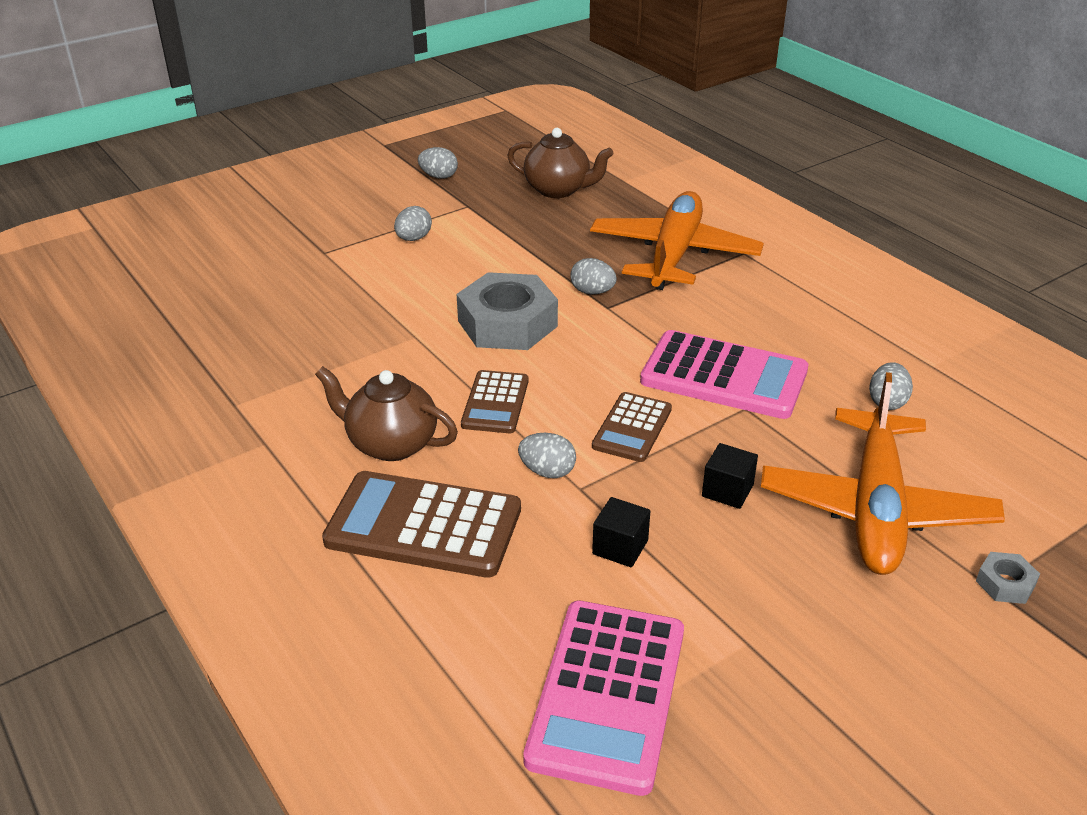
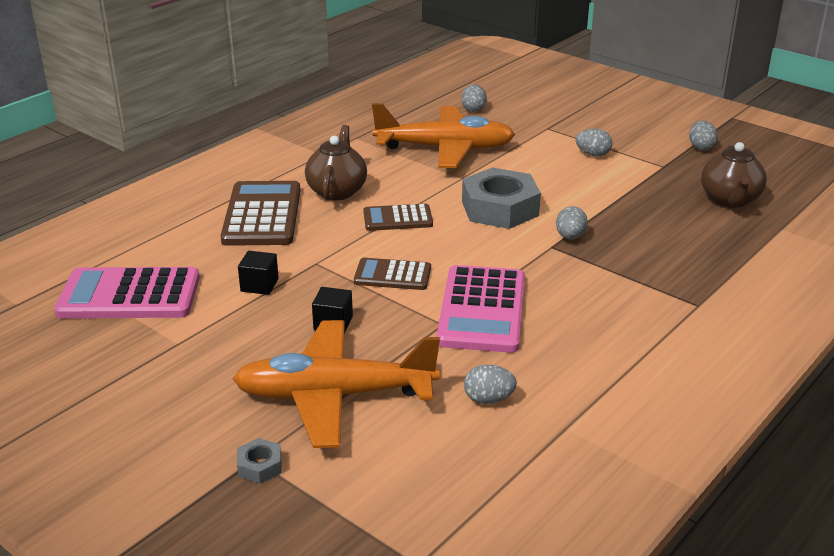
camera: 75 degrees right, 5 degrees down
(547, 471) = (329, 248): grey egg -> grey egg (473, 109)
(674, 254) = (663, 268): orange plane -> orange plane (445, 149)

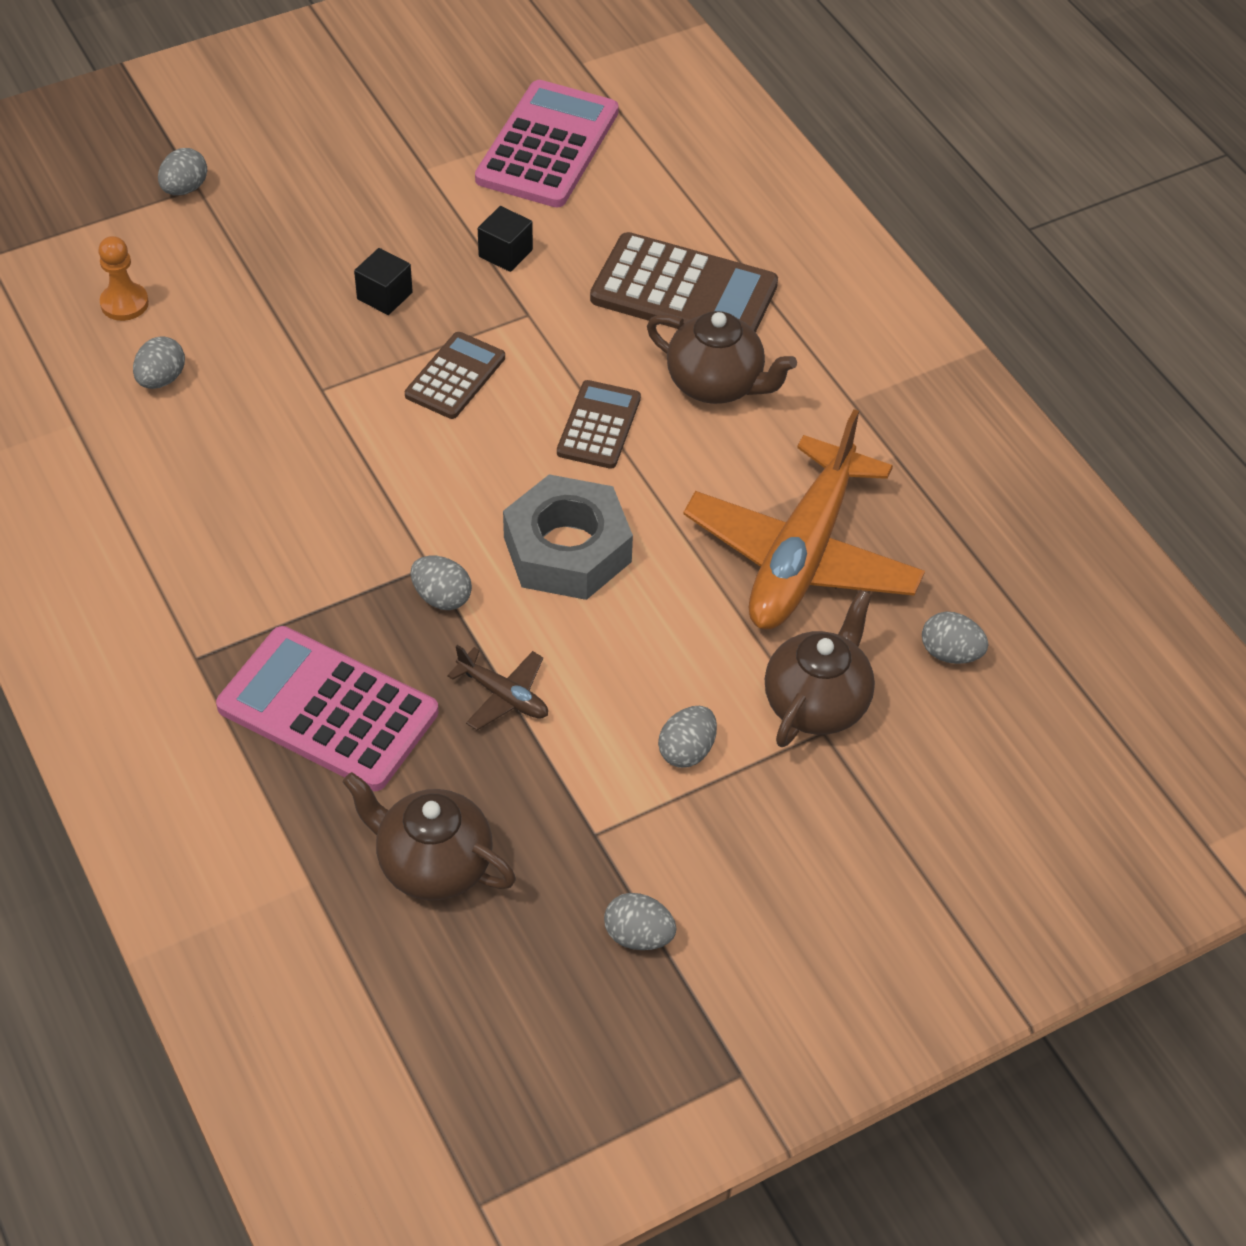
camera: 110 degrees right, 20 degrees up
(260, 466) = (185, 189): grey nut -> grey egg
(334, 395) = (253, 263): orange plane -> none
(422, 449) = (124, 303): none -> orange pawn
(482, 310) = (326, 434): pink calculator -> pink calculator (328, 709)
(532, 131) = (817, 703): none -> brown teapot
(614, 204) = (503, 696): none -> brown plane

